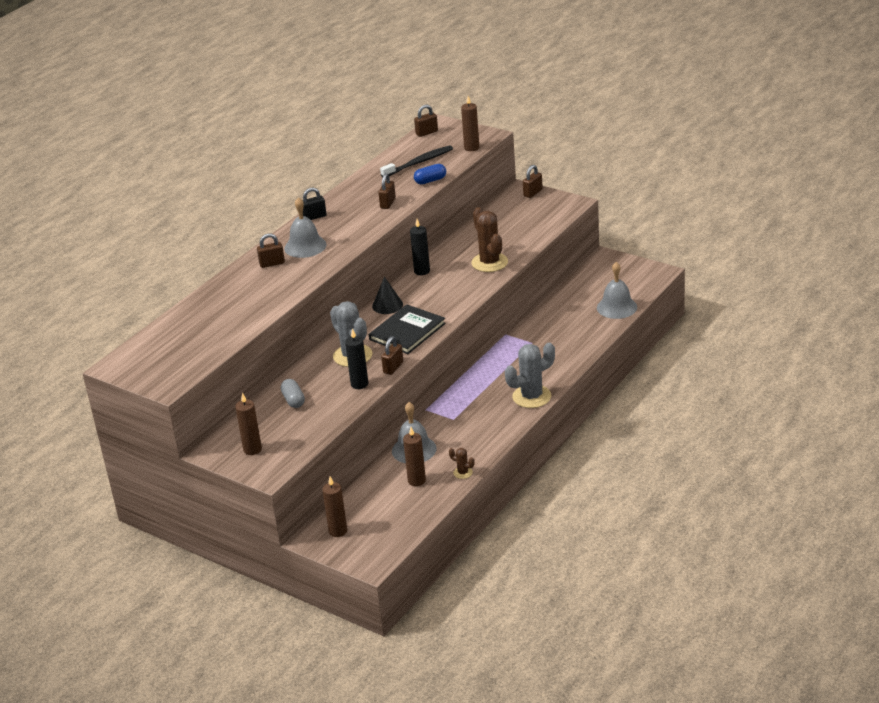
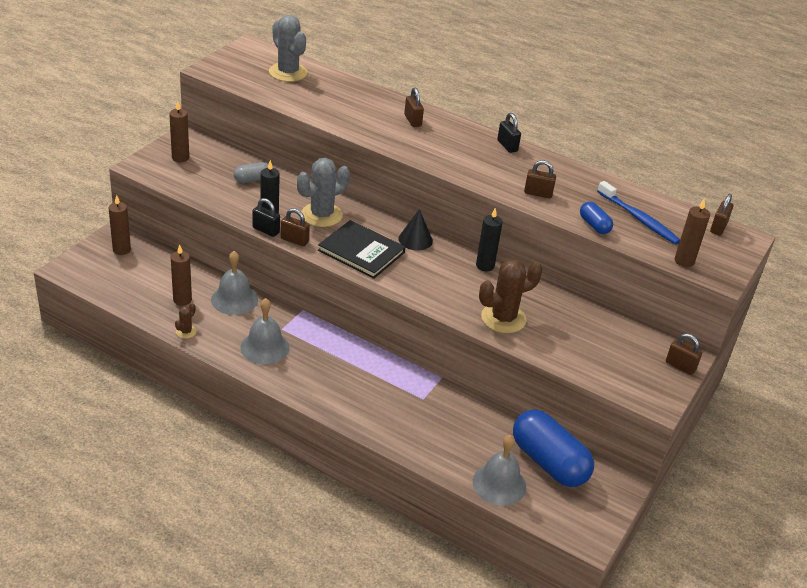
camera: 80 degrees right, 5 degrees up
(305, 246) = (446, 139): grey bell -> grey bell (265, 347)
(378, 384) = (266, 230): none -> black padlock
(419, 162) = (639, 219): black toothbrush -> blue toothbrush
(426, 133) = (718, 227): brown padlock -> brown padlock turned 60 degrees clockwise
(531, 397) = (311, 391): grey cactus -> grey cactus (288, 72)
(591, 286) = (549, 462): none -> blue capsule

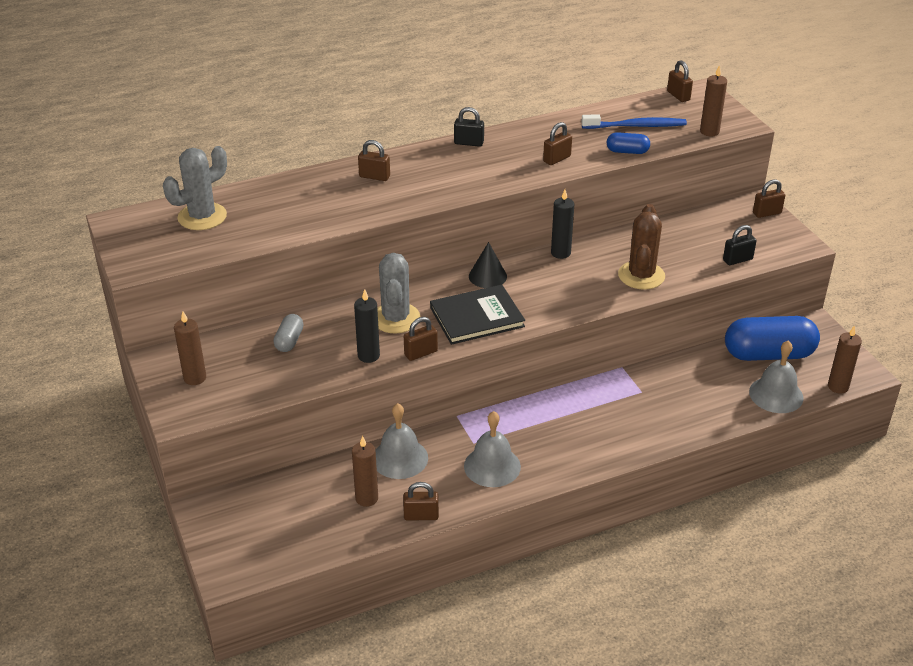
camera: 50 degrees left, 0 degrees up
(121, 250) = (235, 515): brown candle -> brown candle (838, 387)
(186, 332) = (421, 516): brown cactus -> brown padlock
(266, 230) = (386, 366): black padlock -> black padlock (737, 260)
(288, 72) = (202, 217): grey cactus -> grey cactus turned 45 degrees counterclockwise

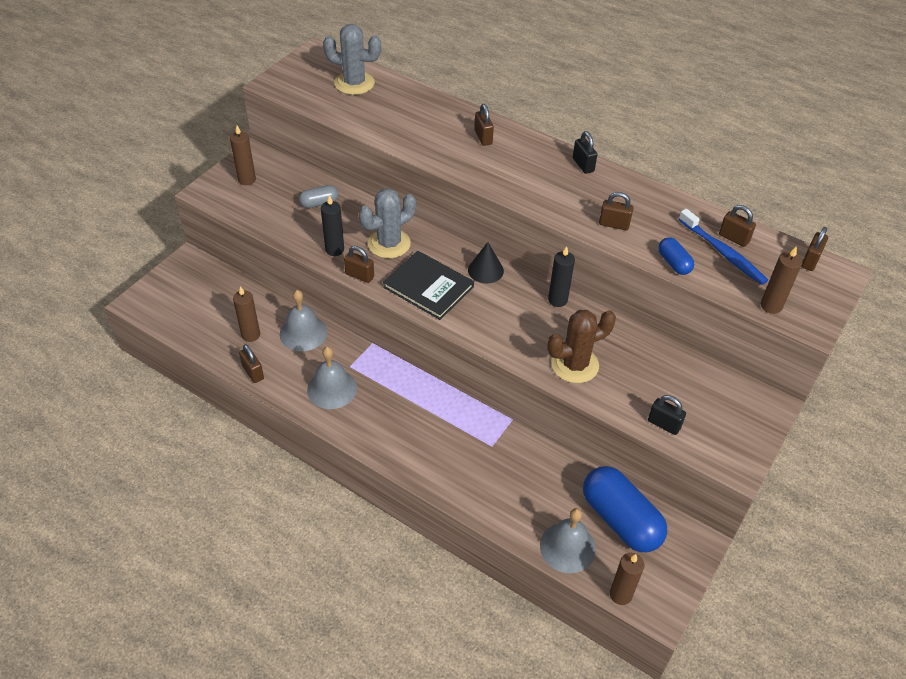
camera: 55 degrees right, 10 degrees up
(767, 213) = (763, 419): brown padlock -> brown padlock (733, 238)

